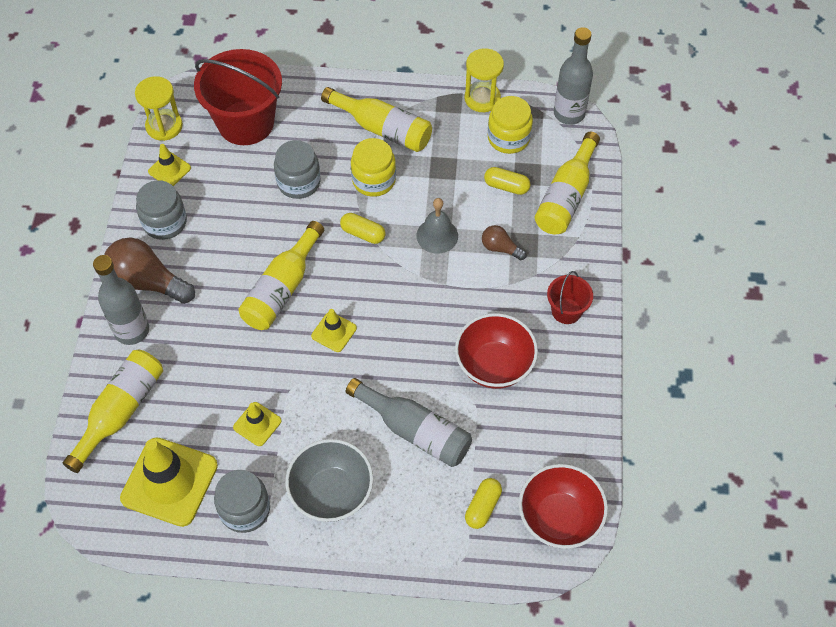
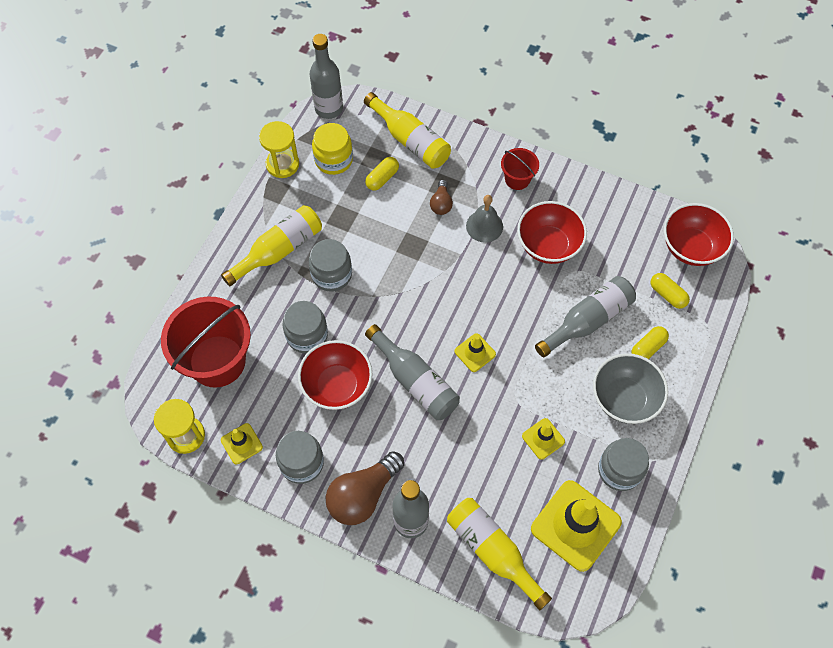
camera: 70 degrees left, 5 degrees up
(254, 224) = (337, 385): none -> red bowl
(282, 288) = (415, 381): yellow bottle -> grey bottle
(363, 233) = (384, 300): yellow capsule -> yellow capsule (647, 348)
(374, 180) = (331, 274): yellow jar -> grey jar
(437, 235) = (410, 245): grey bell -> grey bell (484, 226)
(500, 248) = (441, 203): brown light bulb -> brown light bulb turned 45 degrees counterclockwise

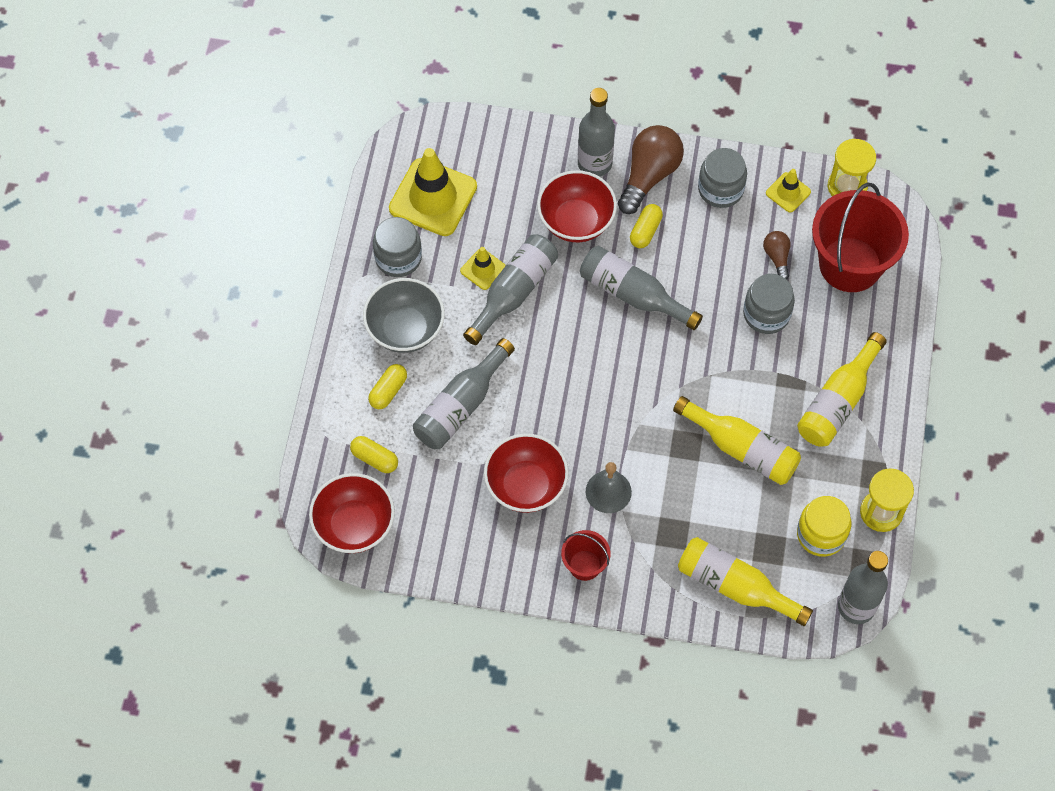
camera: 165 degrees right, 0 degrees up
(331, 274) = (766, 388): grey jar -> none
(337, 385) = (713, 270): red bowl -> red bowl (576, 221)
(382, 178) = (751, 524): yellow capsule -> yellow capsule (645, 231)
(441, 203) = (669, 508): brown light bulb -> brown light bulb (777, 257)
(475, 353) = (578, 339): yellow traffic cone -> none
(493, 551) = (508, 157): yellow bottle -> yellow bottle (741, 449)
(520, 409) = (513, 292): none -> grey bottle

